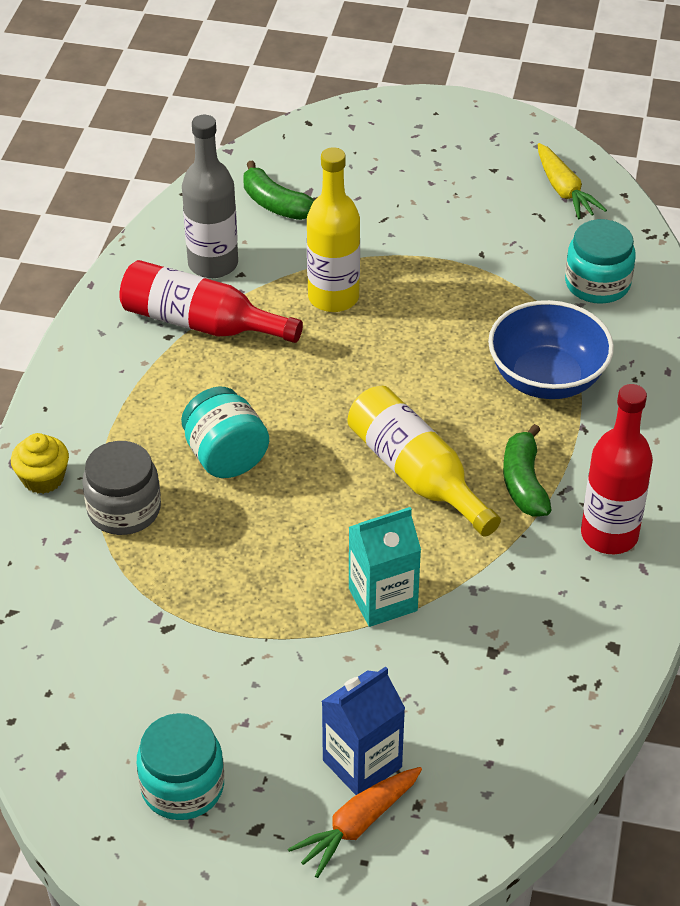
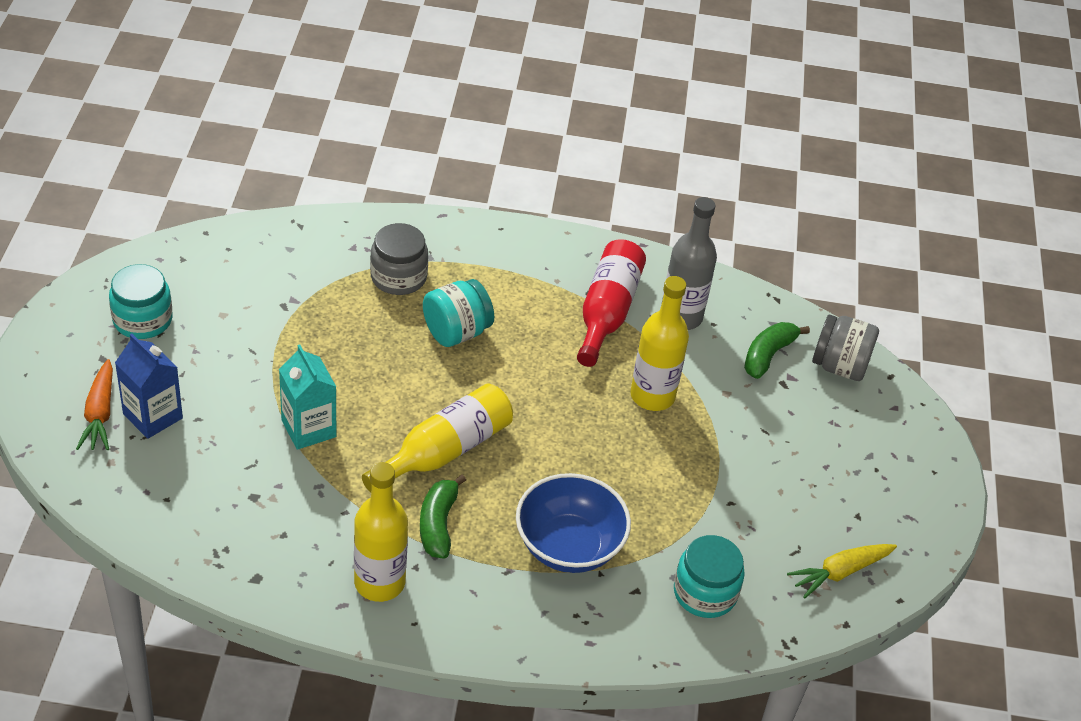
camera: 80 degrees right, 0 degrees up
(43, 478) = (428, 232): yellow cupcake -> none
(293, 155) = (839, 366): none -> grey jar
(357, 825) = (100, 413): orange carrot -> orange carrot turned 135 degrees counterclockwise
(524, 483) = (438, 524): green banana -> green banana turned 75 degrees counterclockwise
(609, 535) = (379, 582): red bottle -> yellow bottle

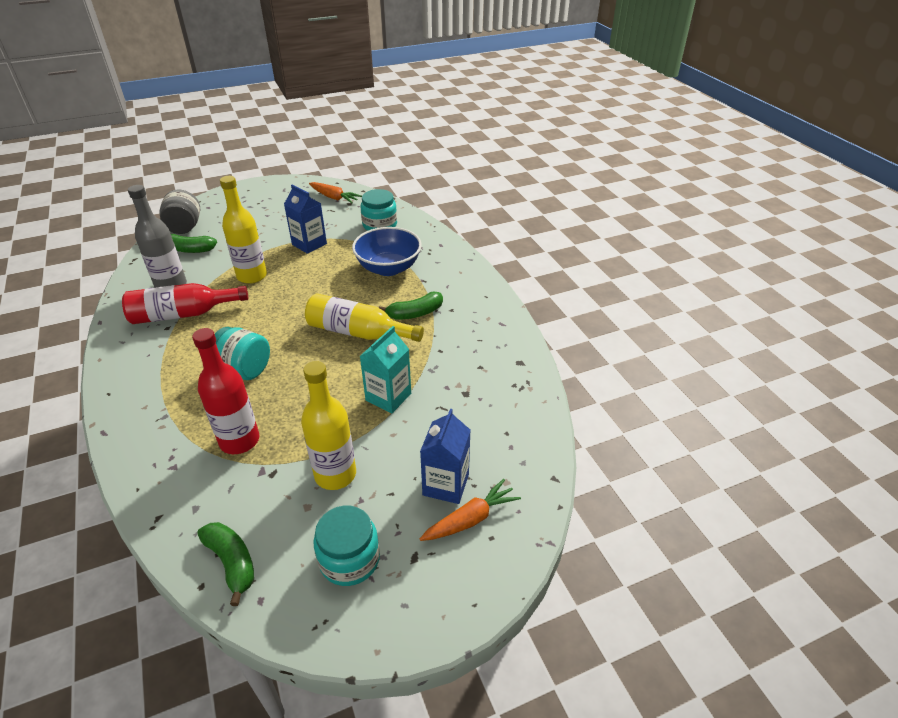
camera: 115 degrees left, 5 degrees down
(210, 254) = (232, 562): none -> green banana
(347, 297) = (239, 440): none -> red bottle
(379, 582) = (474, 317): yellow bottle -> yellow bottle (335, 474)
(398, 277) = (198, 423): grey jar -> none
(700, 483) = (309, 244): none -> blue carton
(840, 572) = (334, 198): yellow carrot -> orange carrot

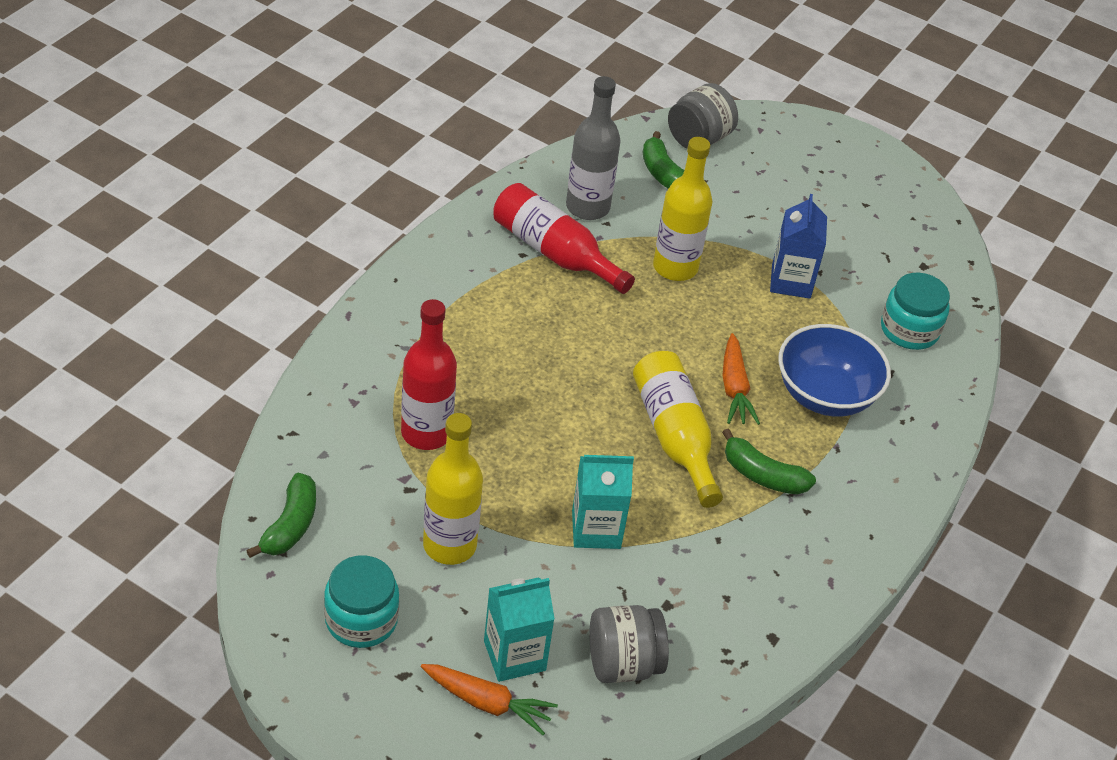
camera: 50 degrees right, 5 degrees up
(244, 369) = (522, 368): turquoise jar -> none
(334, 198) = (919, 241): orange carrot -> orange carrot (734, 388)
(445, 484) = (514, 655): blue carton -> turquoise carton
(490, 434) = (623, 663): none -> grey jar

